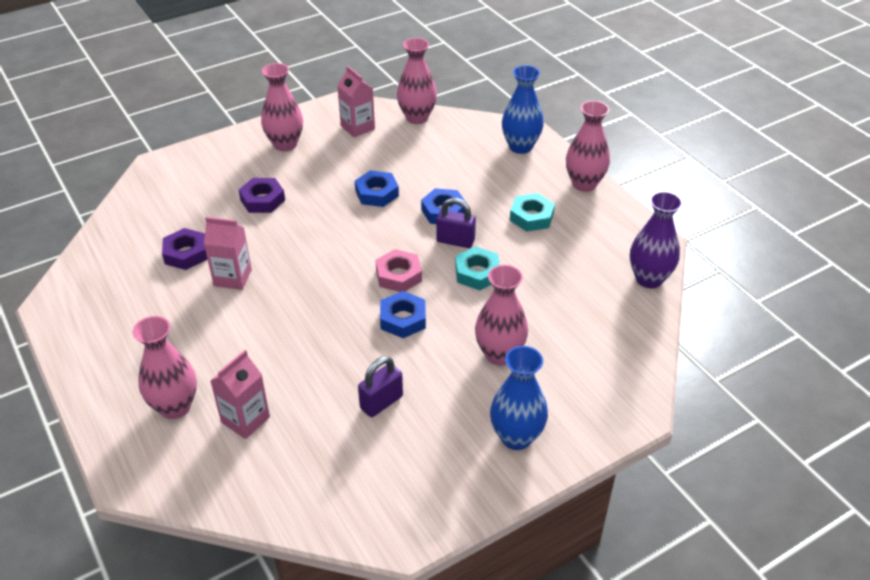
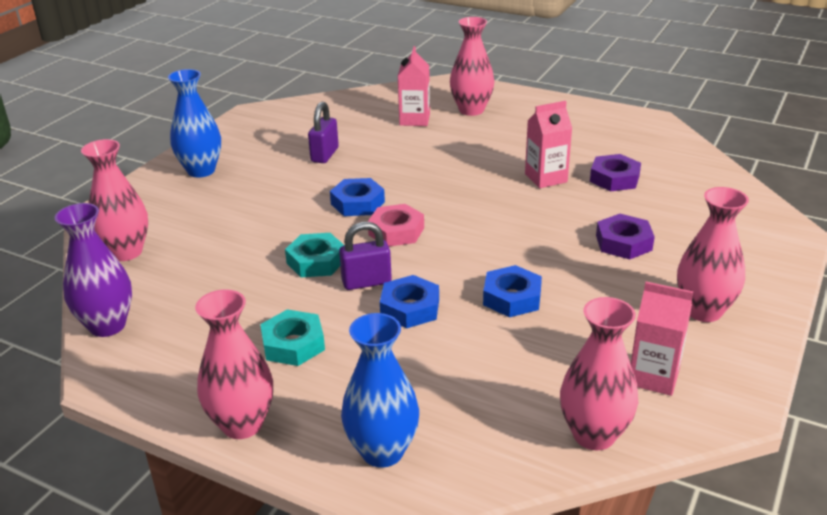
camera: 150 degrees right, 10 degrees down
(499, 354) = (247, 209): pink vase -> pink vase (126, 252)

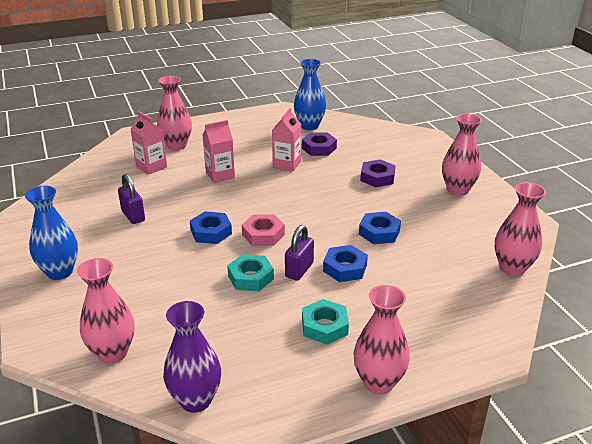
camera: 50 degrees left, 0 degrees up
(382, 451) = (458, 340): blue vase -> blue vase (309, 126)
(653, 376) = (489, 229): pink carton -> pink carton (220, 175)

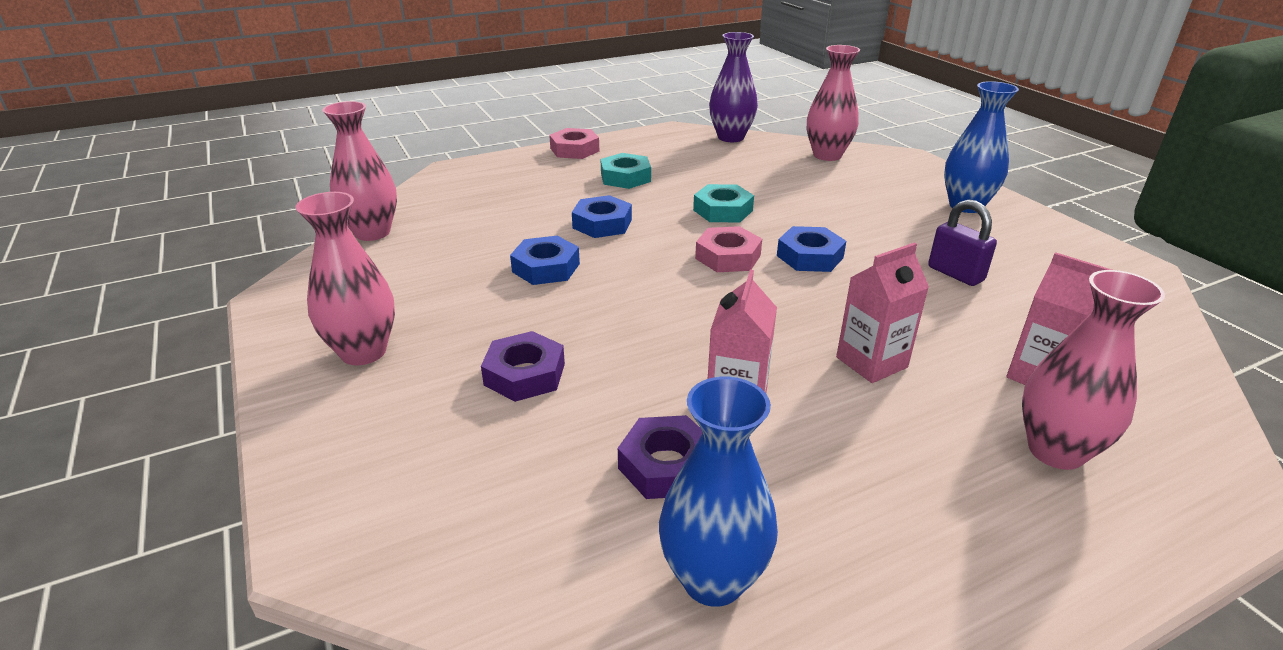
camera: 175 degrees right, 0 degrees up
(299, 270) = (662, 219): purple padlock -> none
(378, 382) = (574, 150): pink vase -> pink nut

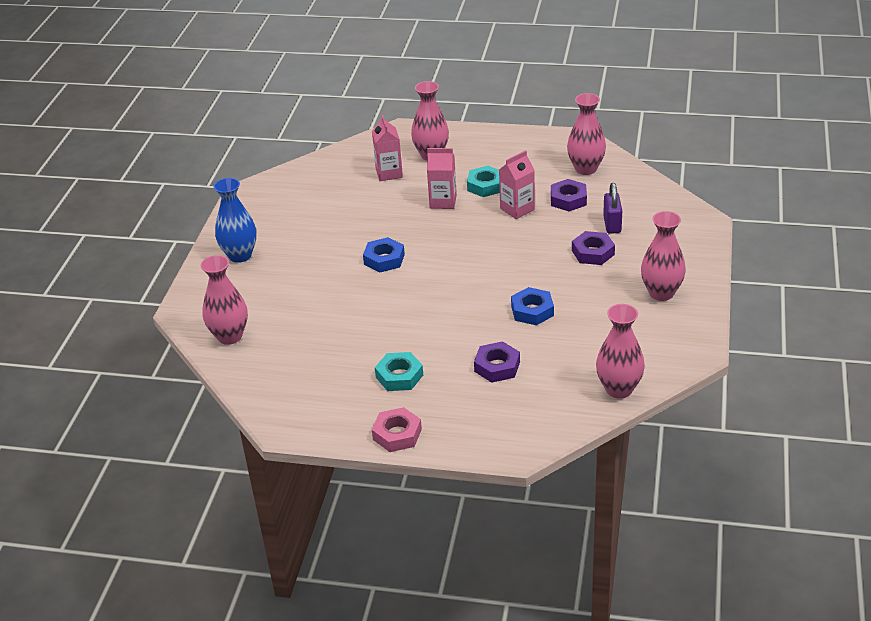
camera: 140 degrees left, 5 degrees up
(533, 210) = (497, 366): none -> purple nut
(602, 224) = (466, 333): blue nut -> none
(713, 579) = (586, 169): blue vase -> pink vase
(723, 210) = (380, 313): turquoise nut -> turquoise nut (485, 186)
(728, 257) = (426, 277): pink nut -> none
(731, 137) = (258, 393): purple vase -> none
(955, 274) = (333, 221): purple padlock -> purple padlock (612, 224)

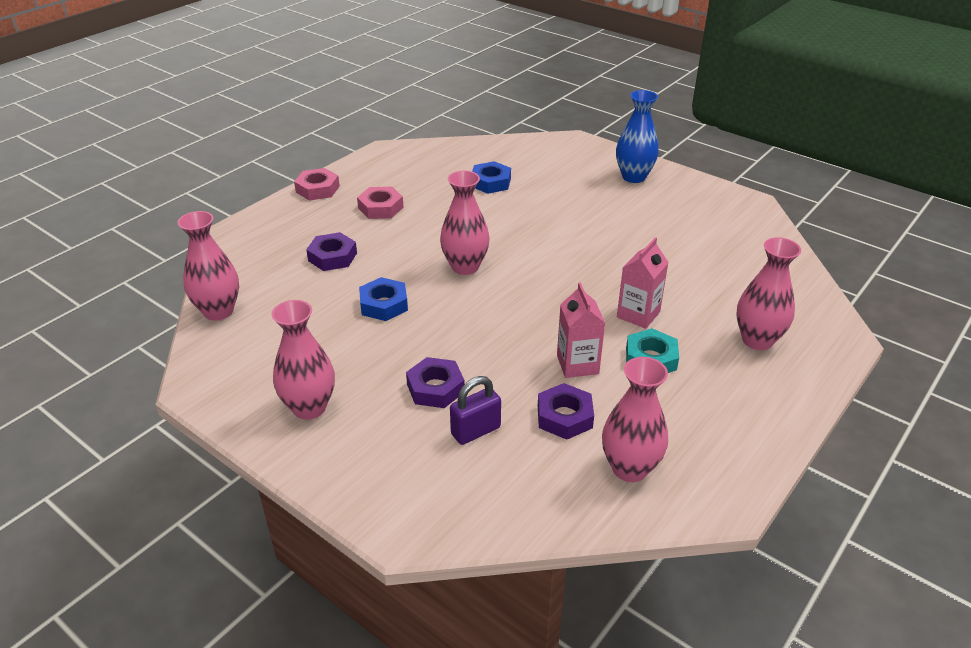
camera: 115 degrees right, 0 degrees up
(230, 336) = (517, 151): pink vase -> pink vase (465, 267)
(384, 259) = (558, 246): blue nut -> blue nut (490, 182)
(389, 173) = (731, 296): pink carton -> none
(399, 376) = (380, 208): turquoise nut -> pink nut
(612, 224) = (475, 431): purple padlock -> purple padlock turned 60 degrees counterclockwise

